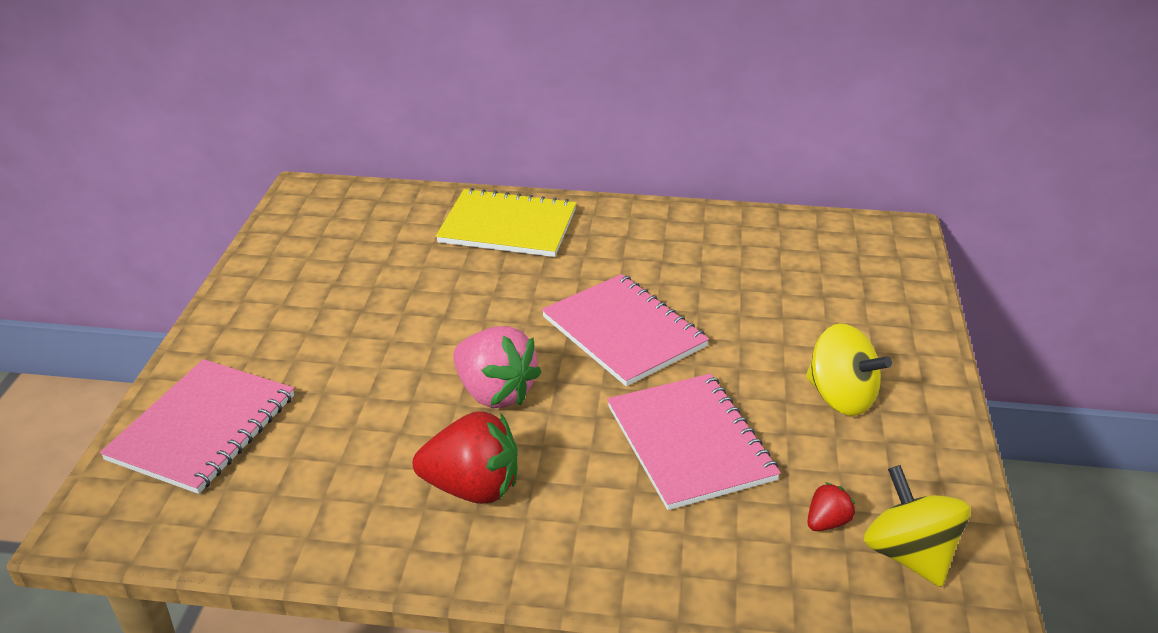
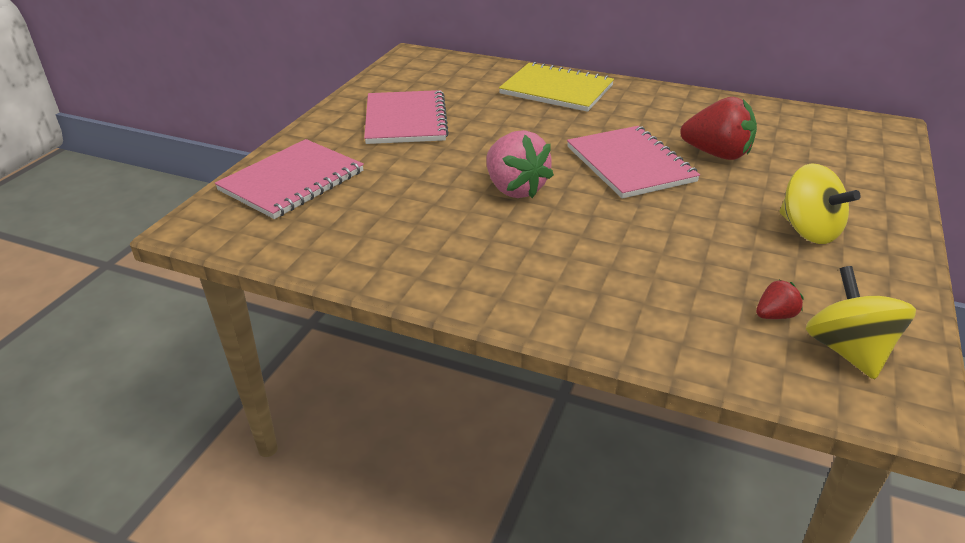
camera: 15 degrees right, 0 degrees up
(472, 488) = (478, 246): red strawberry -> red strawberry (717, 154)
(689, 443) = (665, 243): pink notebook -> pink notebook (405, 120)

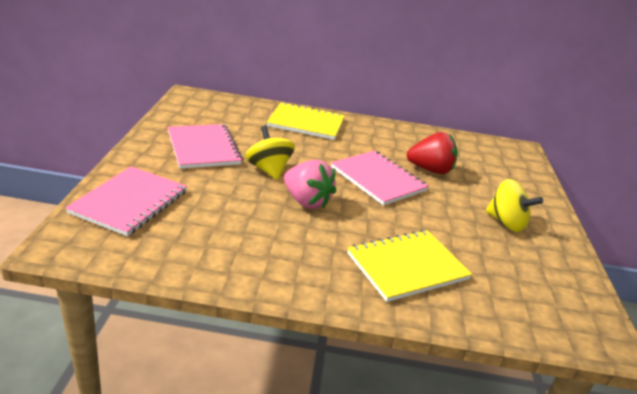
camera: 20 degrees left, 5 degrees down
(623, 279) = (407, 266): none -> yellow notebook
(775, 315) = (511, 285): red strawberry -> none
(847, 351) = (561, 306): yellow spinning top -> yellow spinning top (269, 170)

